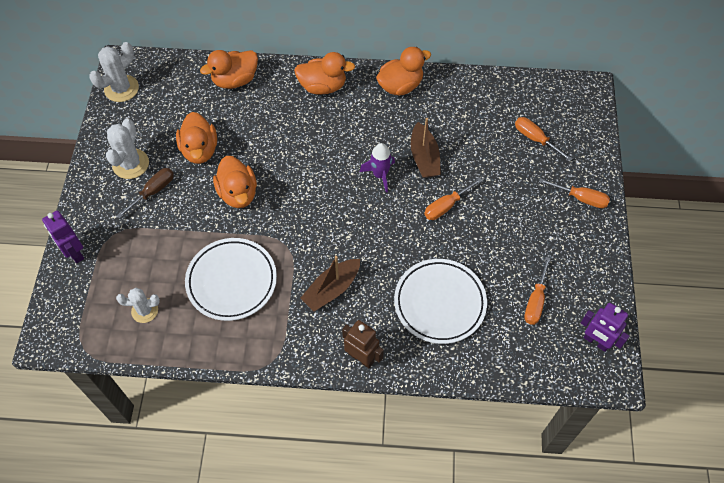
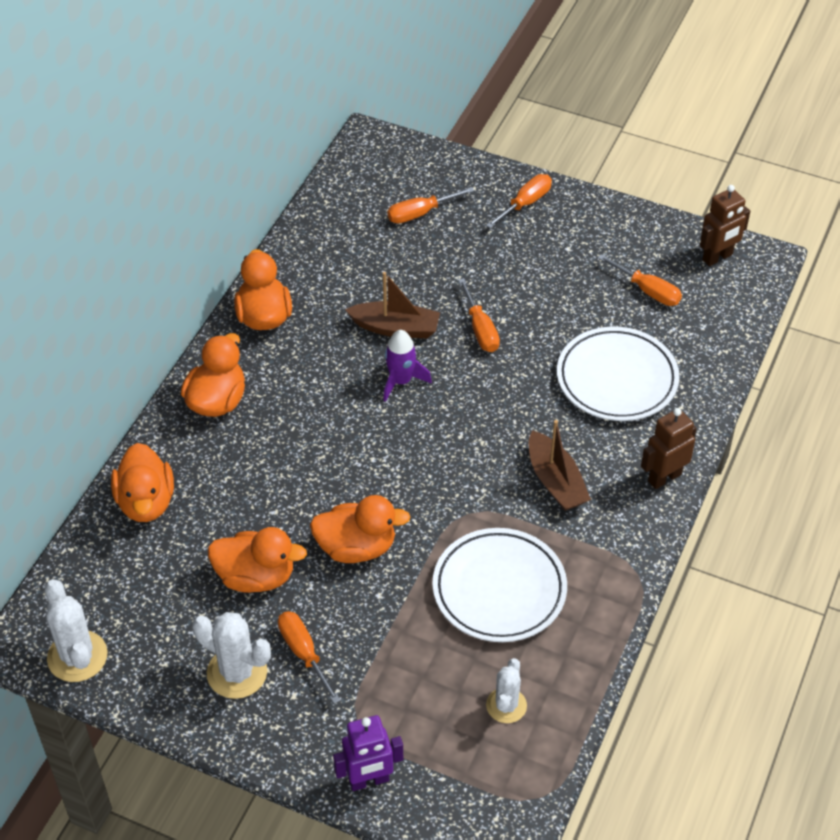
camera: 70 degrees left, 10 degrees down
(153, 192) = (304, 653): brown screwdriver -> orange screwdriver
(596, 341) = (717, 257): purple robot -> brown robot

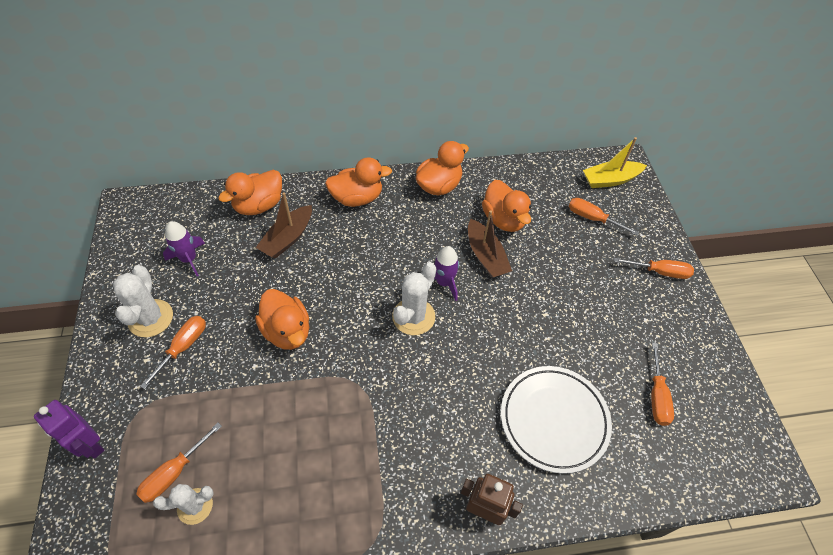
camera: 55 degrees right, 5 degrees up
(77, 656) = (128, 233): white cactus -> white cactus (413, 316)
(175, 605) = (189, 259): none -> purple rocket
(256, 577) = (232, 288): orange duck -> orange duck (503, 219)
(382, 167) = (610, 180): none -> yellow boat
(480, 329) = (525, 304): orange screwdriver -> orange screwdriver (174, 472)
(499, 589) = (301, 442): white plate -> none
(555, 481) = (425, 428): brown boat -> brown boat (288, 238)
(717, 257) = (738, 431): brown robot -> none

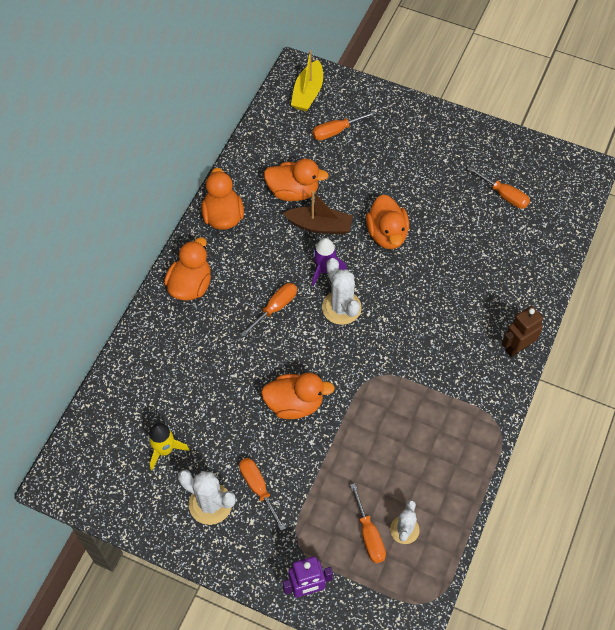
camera: 55 degrees left, 5 degrees up
(189, 259) = (164, 450): purple rocket -> yellow rocket
(259, 205) = (141, 367): orange duck -> orange duck (387, 234)
(288, 238) = (197, 361): brown boat -> none
(553, 420) = (482, 267): white plate -> none
(660, 272) = (413, 123): orange screwdriver -> orange screwdriver (275, 308)

